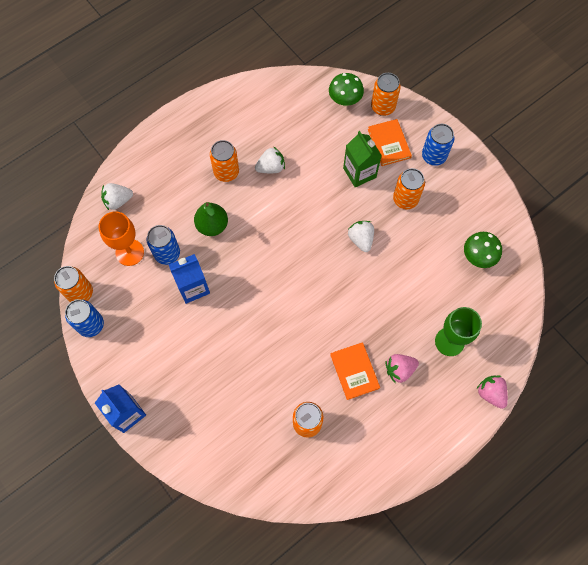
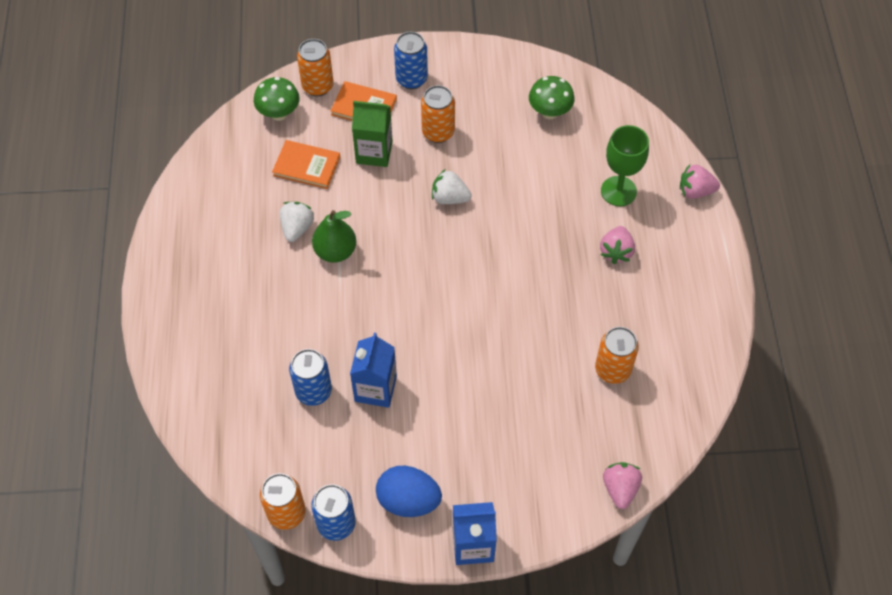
camera: 55 degrees left, 10 degrees down
(118, 201) = (203, 405): white strawberry -> none
(129, 252) = (279, 430): orange goblet -> none
(132, 356) = (408, 500): none -> blue egg
(212, 225) = (317, 326): green pear -> green pear (335, 251)
(223, 481) = (620, 489): none -> pink strawberry
(226, 172) = (265, 274): orange can -> none
(354, 371) = (588, 292): orange book -> orange book (306, 166)

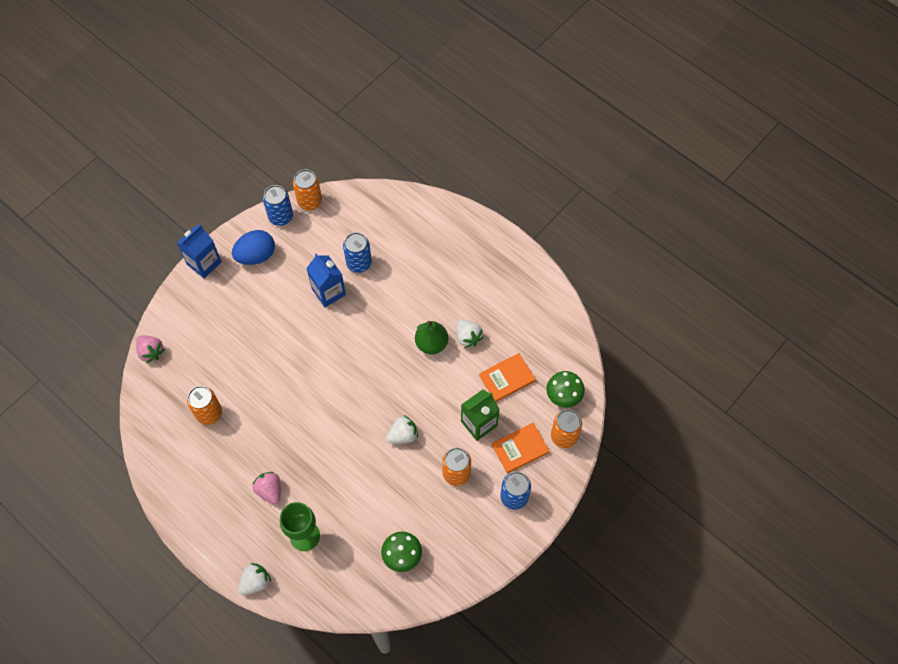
camera: 135 degrees right, 5 degrees up
(695, 191) = (255, 582): pink strawberry -> white strawberry

